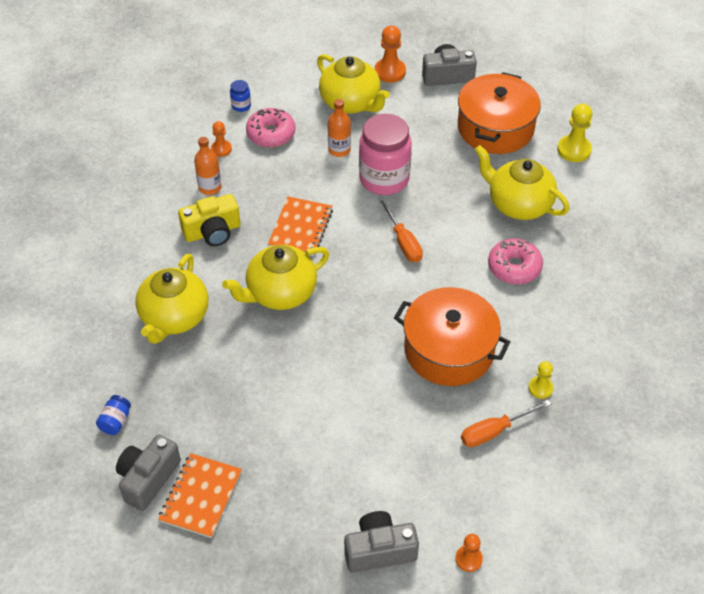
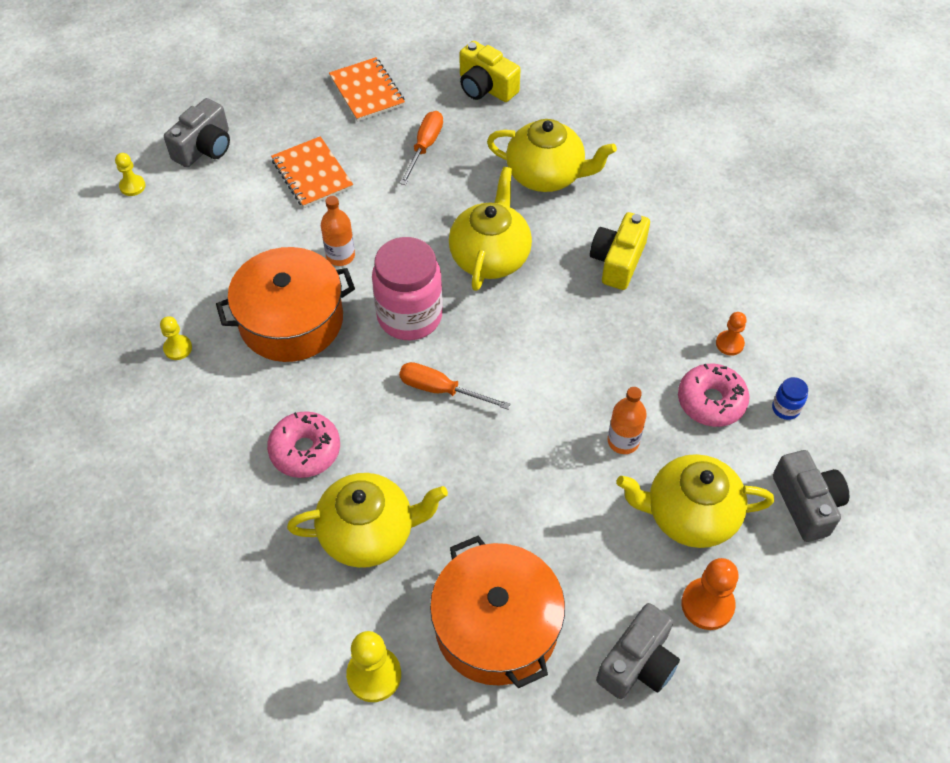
camera: 135 degrees right, 5 degrees up
(115, 421) = (486, 87): blue jar -> yellow camera
(148, 479) = (416, 75): grey camera -> grey camera (806, 504)
(174, 317) = (546, 175): yellow teapot -> yellow teapot turned 135 degrees clockwise
(210, 187) = (680, 298): orange bottle -> orange bottle (340, 256)
(300, 228) = (549, 326): orange notebook -> orange notebook (312, 174)
(384, 179) = (538, 445): pink jar -> pink jar (409, 316)
(468, 559) = (132, 186): orange pawn -> yellow pawn
(494, 431) = (189, 284): orange screwdriver -> orange screwdriver (425, 147)

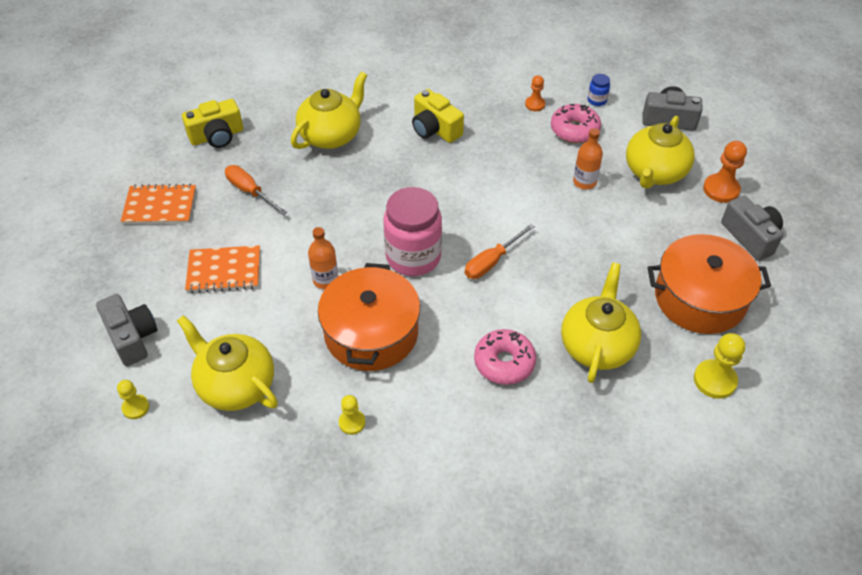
camera: 65 degrees left, 5 degrees down
(490, 257) = (386, 192): yellow teapot -> yellow teapot (236, 385)

